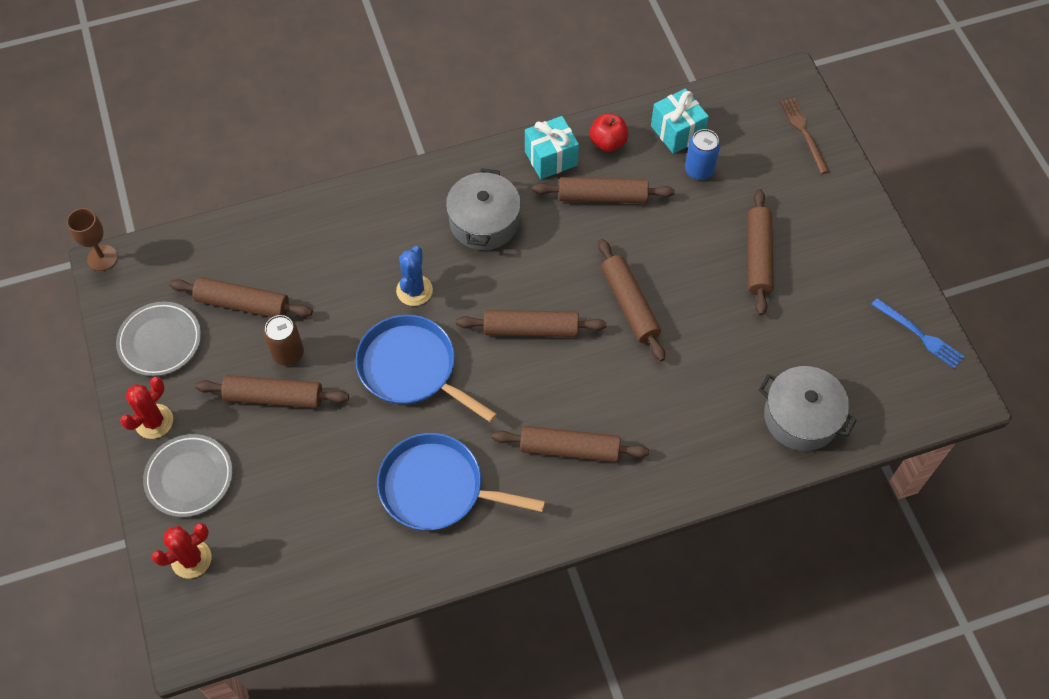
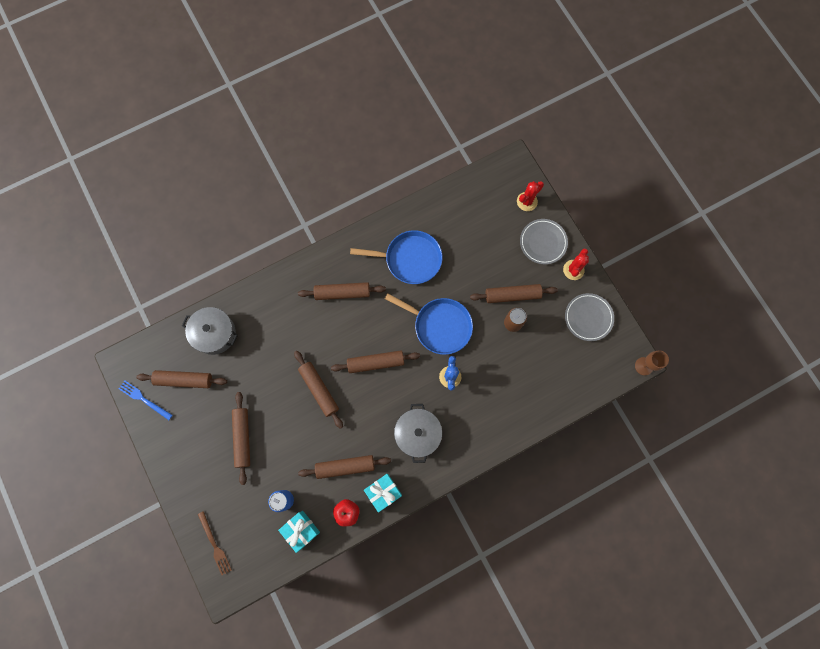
camera: 170 degrees right, 15 degrees up
(243, 304) = (549, 350): brown rolling pin -> brown rolling pin (184, 380)

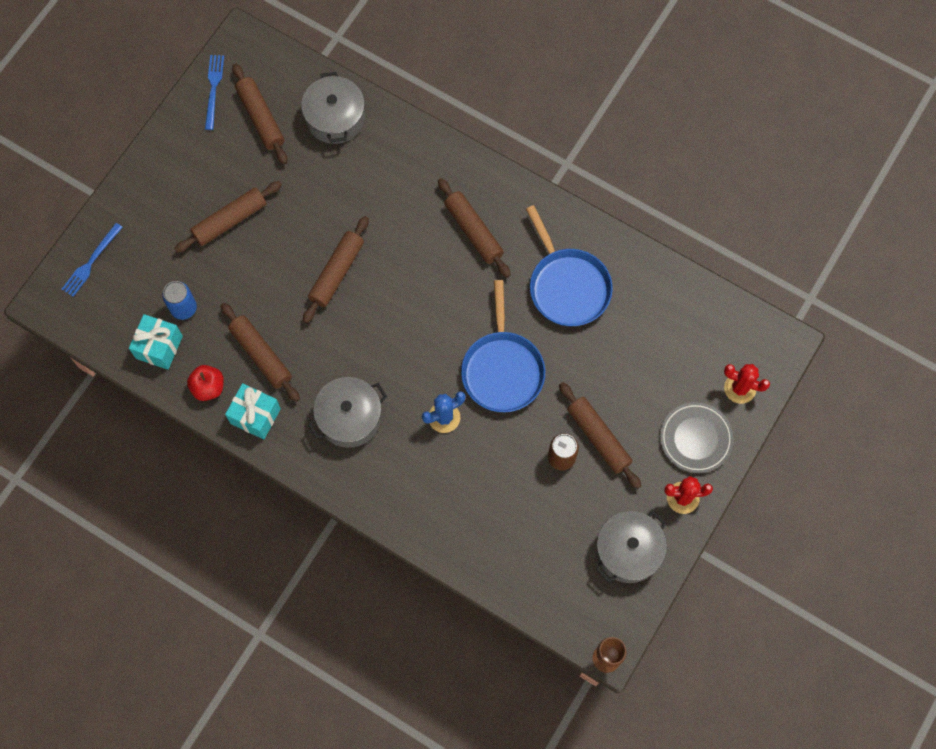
camera: 60 degrees right, 5 degrees down
(214, 545) = (91, 262): brown fork -> blue fork
(376, 363) = (409, 319): brown rolling pin -> none
(588, 318) = (628, 551): grey plate -> grey pot

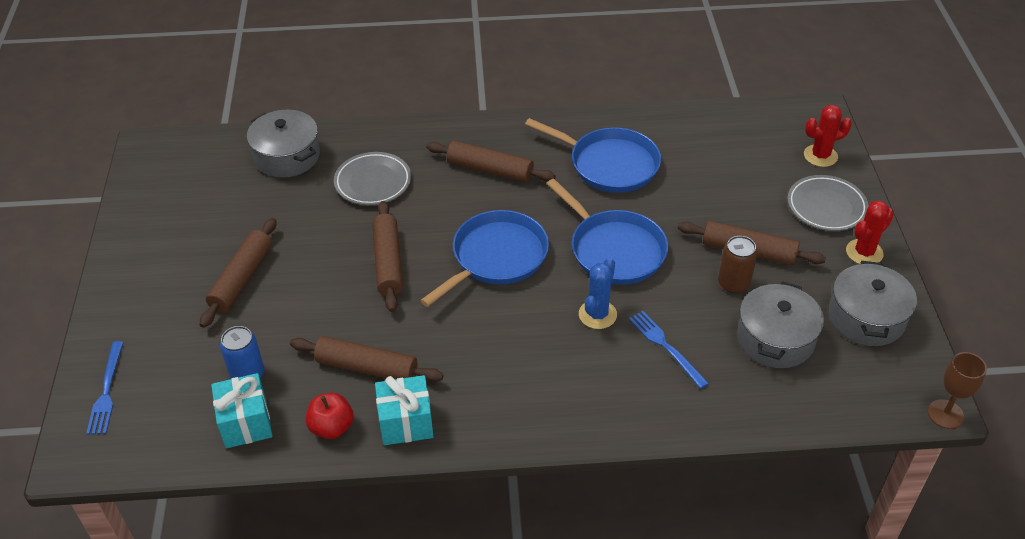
camera: 35 degrees left, 25 degrees down
(213, 89) = (144, 192): blue fork -> blue fork (666, 347)
(260, 118) = (211, 190): brown rolling pin -> none
(349, 417) = (506, 367): grey pot -> grey pot (775, 339)
(379, 187) = (373, 182): none -> grey plate
(414, 319) = (496, 257): none -> blue pan

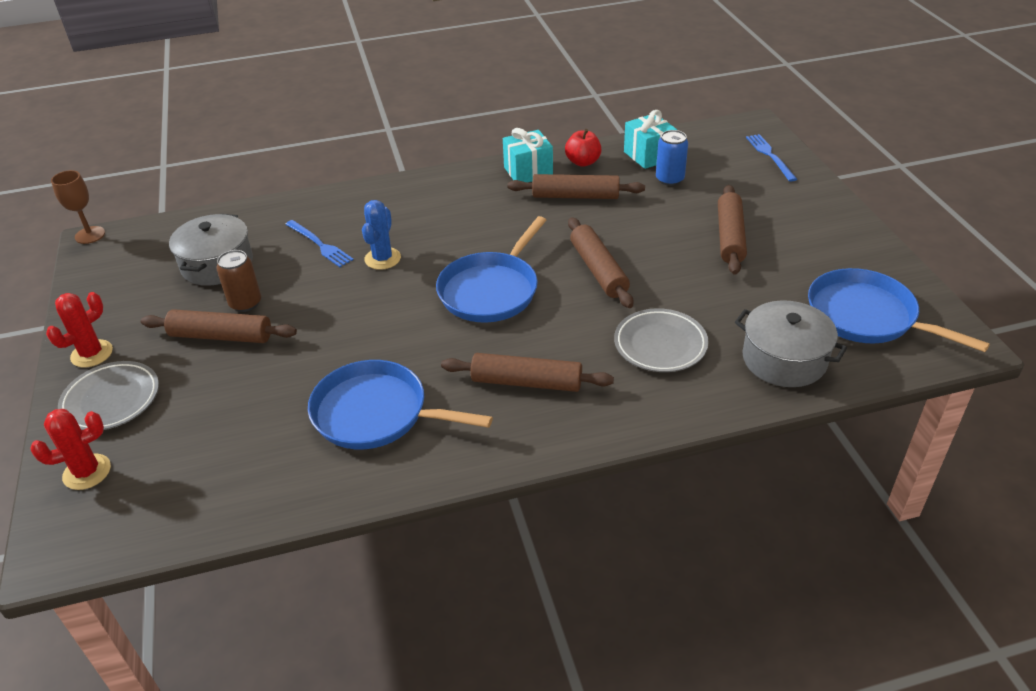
camera: 170 degrees right, 5 degrees down
(614, 250) = (368, 315): blue pan -> blue pan (866, 316)
(866, 318) = (121, 293): grey pot -> none

